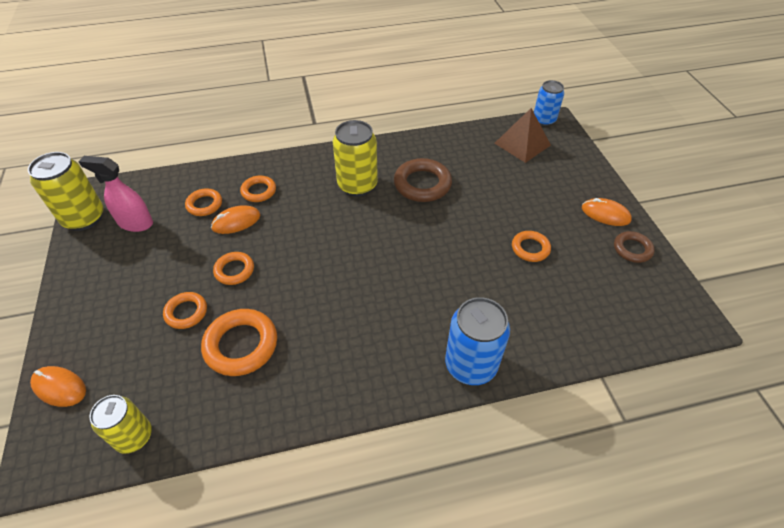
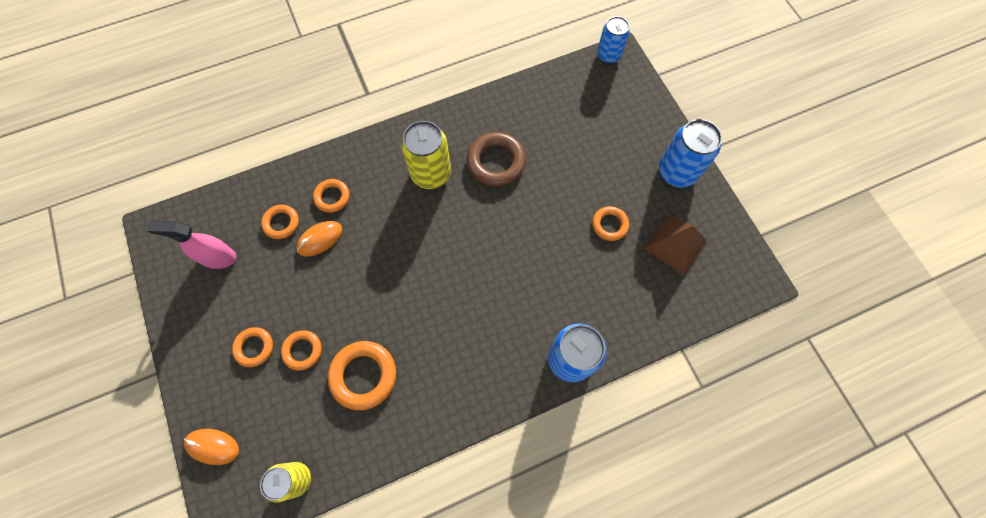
camera: 10 degrees left, 20 degrees up
(84, 218) = (162, 260): yellow can -> none
(234, 270) = (334, 297): orange ring -> orange ring (254, 347)
(522, 144) = (589, 92): brown pyramid -> brown pyramid (675, 244)
(605, 214) = (677, 172): orange mouse -> blue can
(632, 249) = (703, 210): brown ring -> none

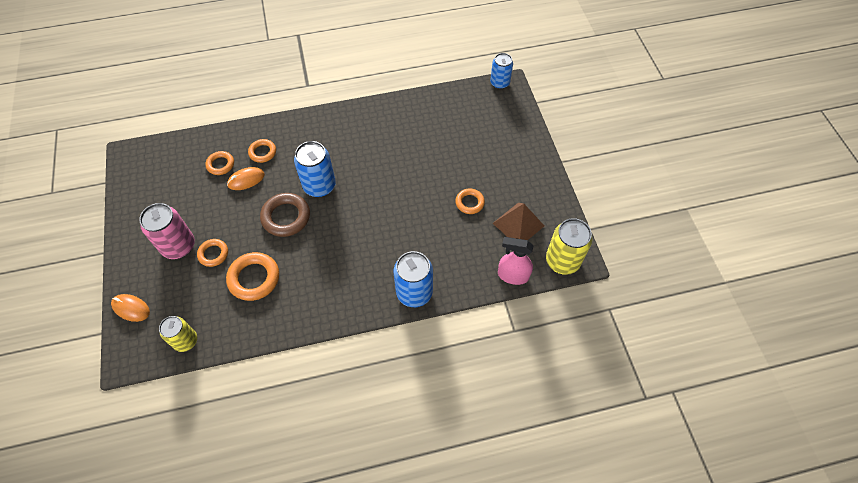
camera: 10 degrees right, 10 degrees down
(218, 257) = (168, 181): pink spray bottle -> pink spray bottle (512, 275)
(254, 347) = (178, 246): orange ring -> pink can
(431, 173) = (341, 147): yellow can -> yellow can (562, 261)
(496, 162) = (392, 146): brown ring -> brown ring (286, 217)
(677, 172) = (532, 173): blue can -> blue can (319, 186)

